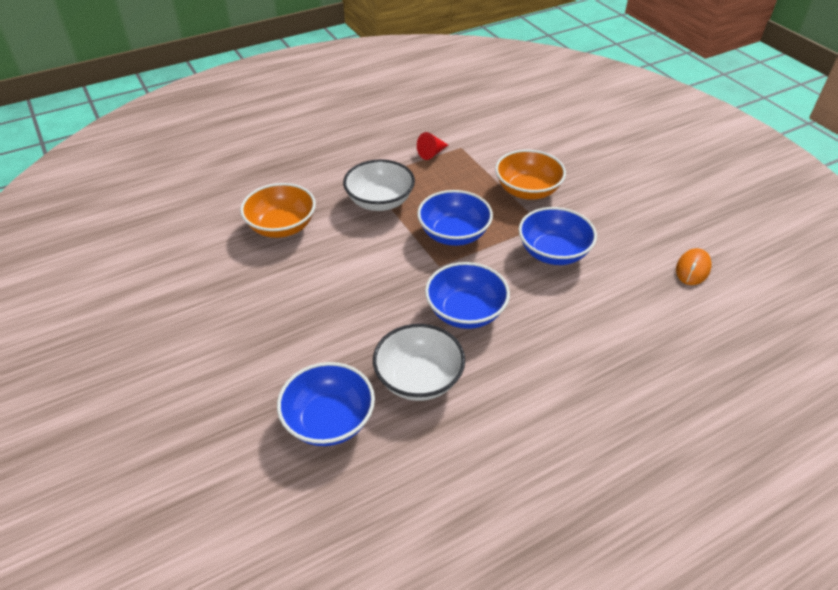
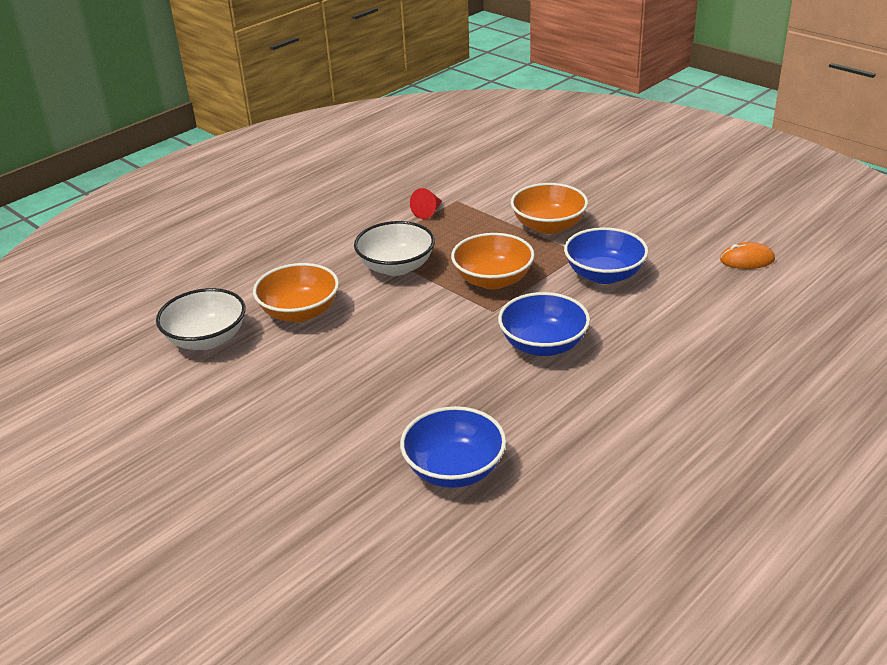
camera: 15 degrees left, 10 degrees down
(419, 379) = (527, 412): white bowl -> white bowl (206, 339)
(454, 234) = (493, 280): blue bowl -> orange bowl
(693, 269) = (747, 260): orange mouse -> orange mouse turned 75 degrees clockwise

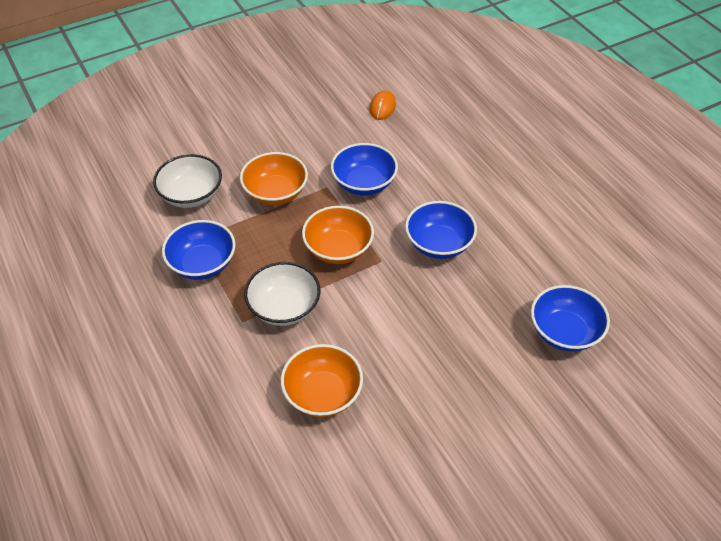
camera: 75 degrees left, 15 degrees up
(206, 339) = (334, 478): white bowl -> white bowl (191, 195)
(428, 212) = (202, 264): red cone -> blue bowl

